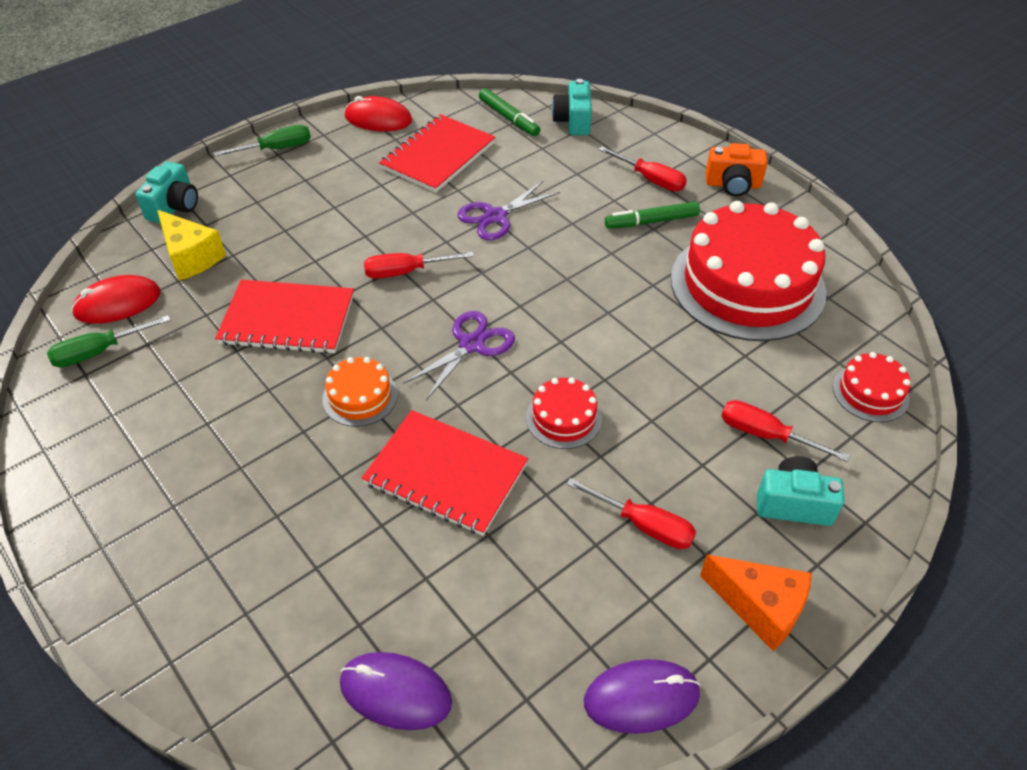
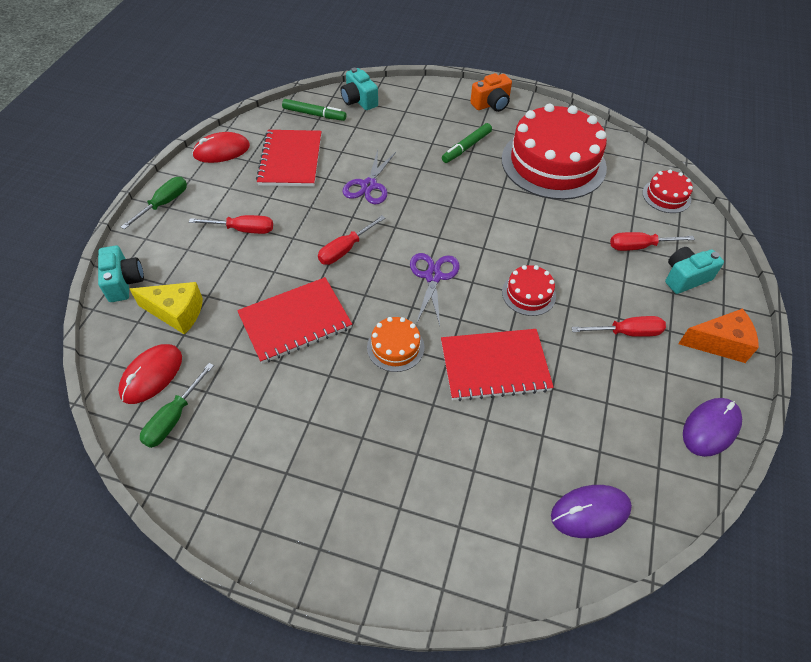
camera: 35 degrees left, 5 degrees up
(650, 179) = (441, 120): red screwdriver -> red screwdriver (243, 230)

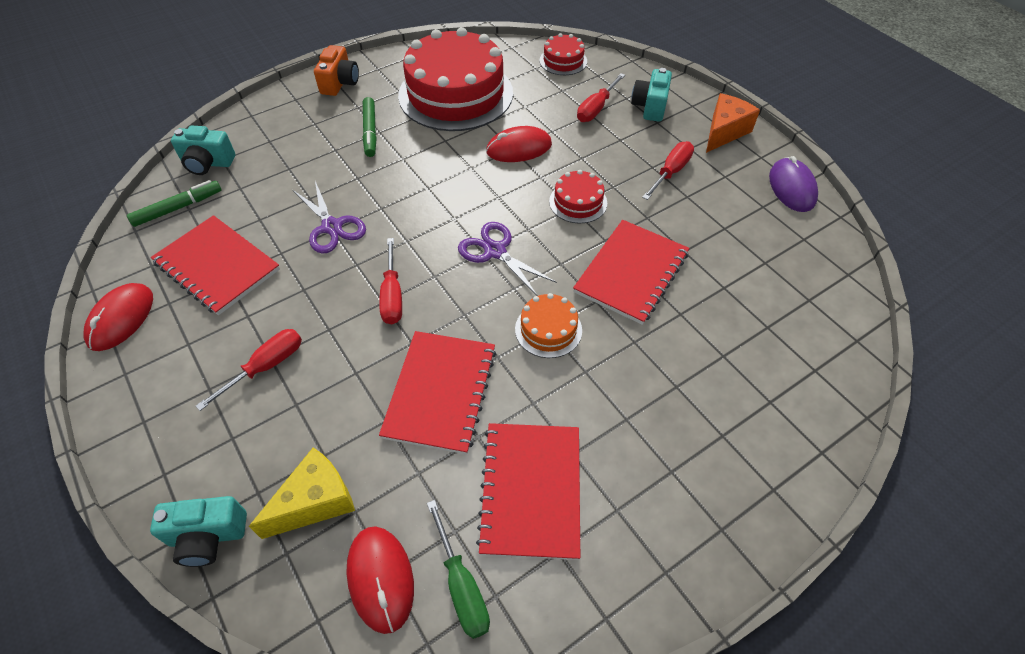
camera: 50 degrees left, 0 degrees up
(124, 282) = (208, 536): turquoise camera -> turquoise camera turned 150 degrees clockwise
(164, 204) = (131, 423): green screwdriver -> none
(263, 414) = (530, 490): none -> red notebook
(542, 229) = (519, 148): none -> red mouse
(590, 512) = (815, 305): purple mouse -> none

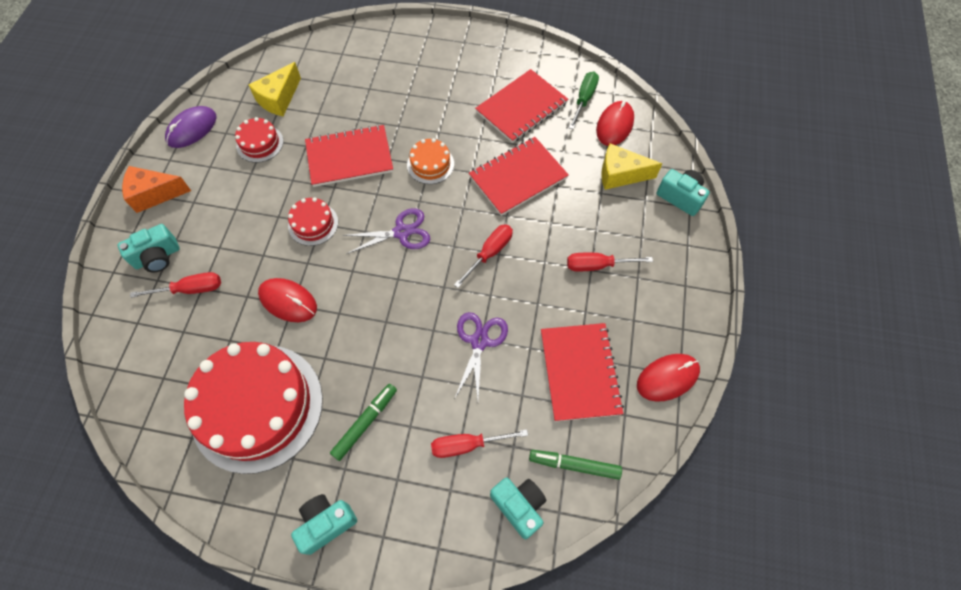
camera: 135 degrees left, 10 degrees up
(340, 83) = (326, 523): orange camera -> turquoise camera
(495, 251) = (401, 232): purple scissors -> purple scissors turned 105 degrees counterclockwise
(563, 61) = (134, 366): red cake -> red cake (260, 143)
(670, 172) = (232, 196): red screwdriver -> red screwdriver (467, 445)
(779, 269) = (279, 99): none -> yellow cheese

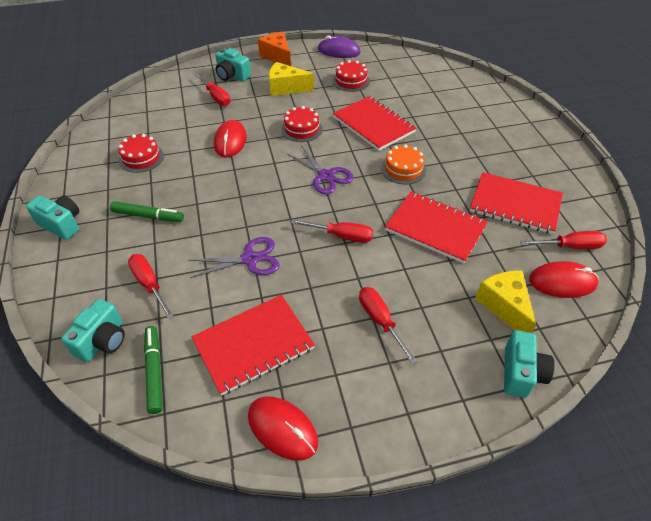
camera: 65 degrees right, 15 degrees down
(257, 407) = (141, 158): red cake -> red cake, size x0.44
(279, 99) = (396, 74): yellow cheese -> yellow cheese (286, 88)
(584, 99) = (570, 246): green screwdriver -> red screwdriver

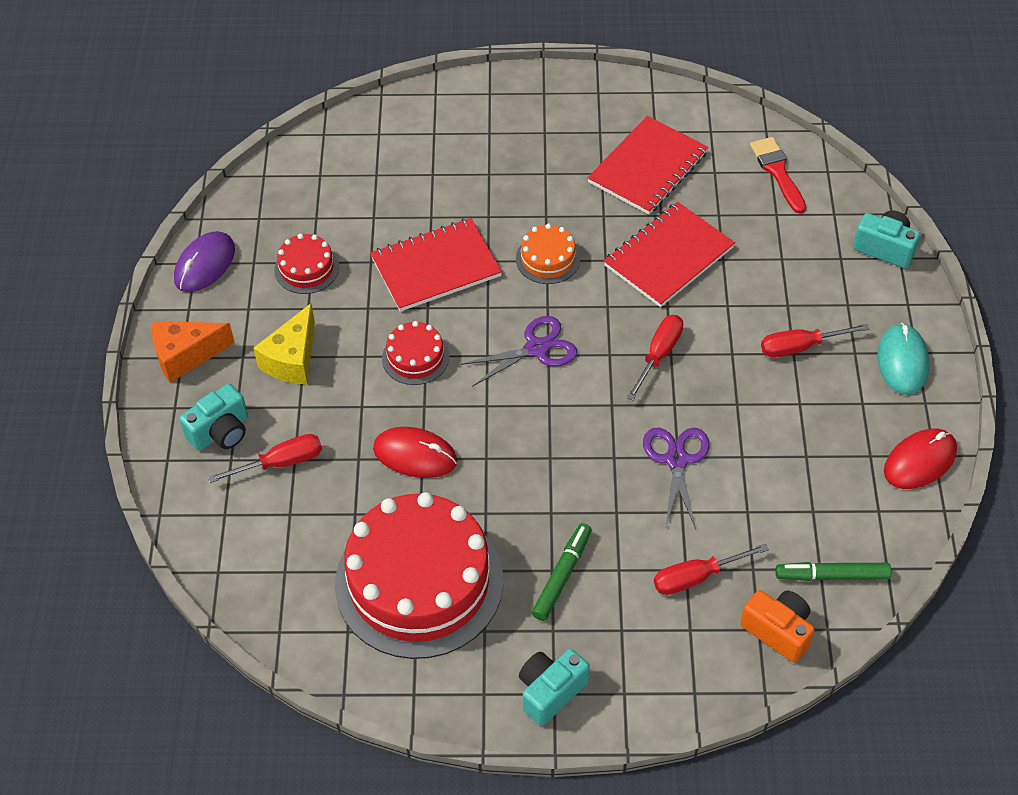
camera: 75 degrees left, 5 degrees up
(102, 340) = (778, 631): turquoise camera -> orange camera
(141, 158) = (419, 582): red cake -> red cake, size x2.28
(253, 345) = (811, 473): red notebook -> none
(392, 402) = (902, 361): none -> turquoise mouse
(504, 306) = (801, 232): yellow cheese -> none
(562, 282) = (777, 171): red mouse -> red brush
(570, 246) = (728, 145): red screwdriver -> none

